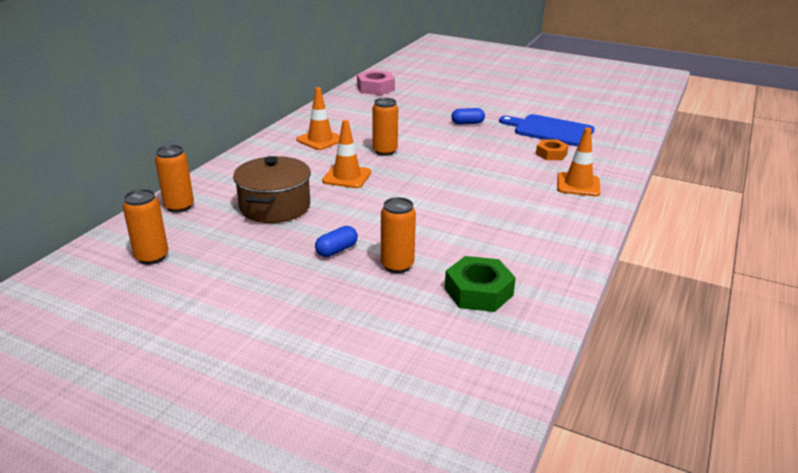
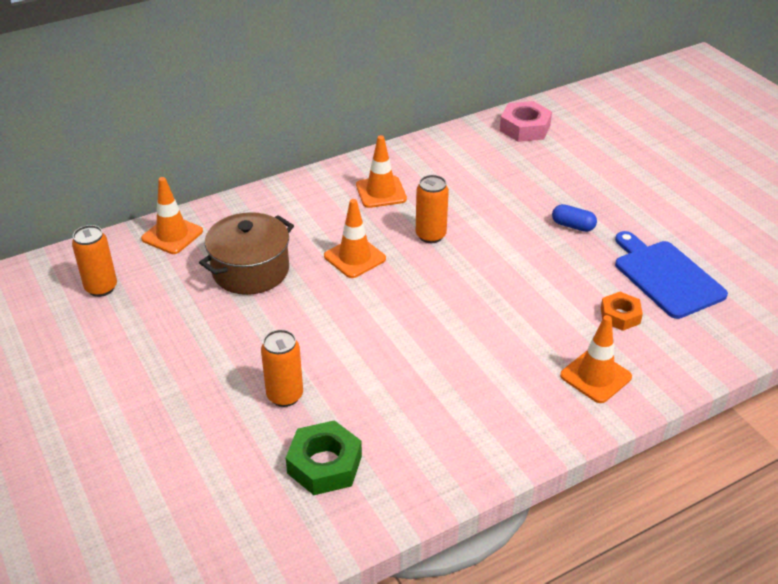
camera: 35 degrees right, 10 degrees up
(179, 206) = (172, 235): orange can -> orange traffic cone
(337, 250) = (251, 351): blue capsule -> none

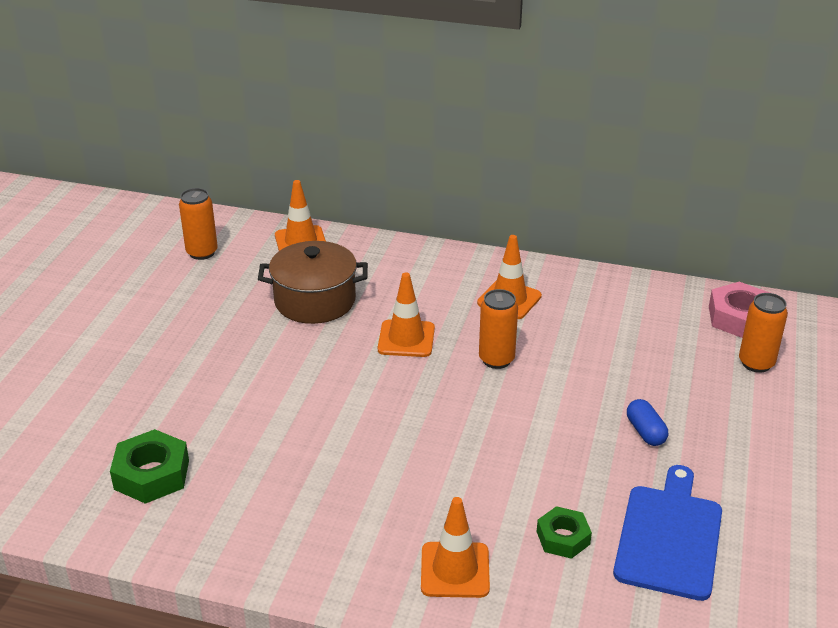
camera: 45 degrees right, 5 degrees down
(285, 396) = (200, 407): orange can -> orange can (756, 363)
(620, 315) = (563, 538): orange nut -> green nut

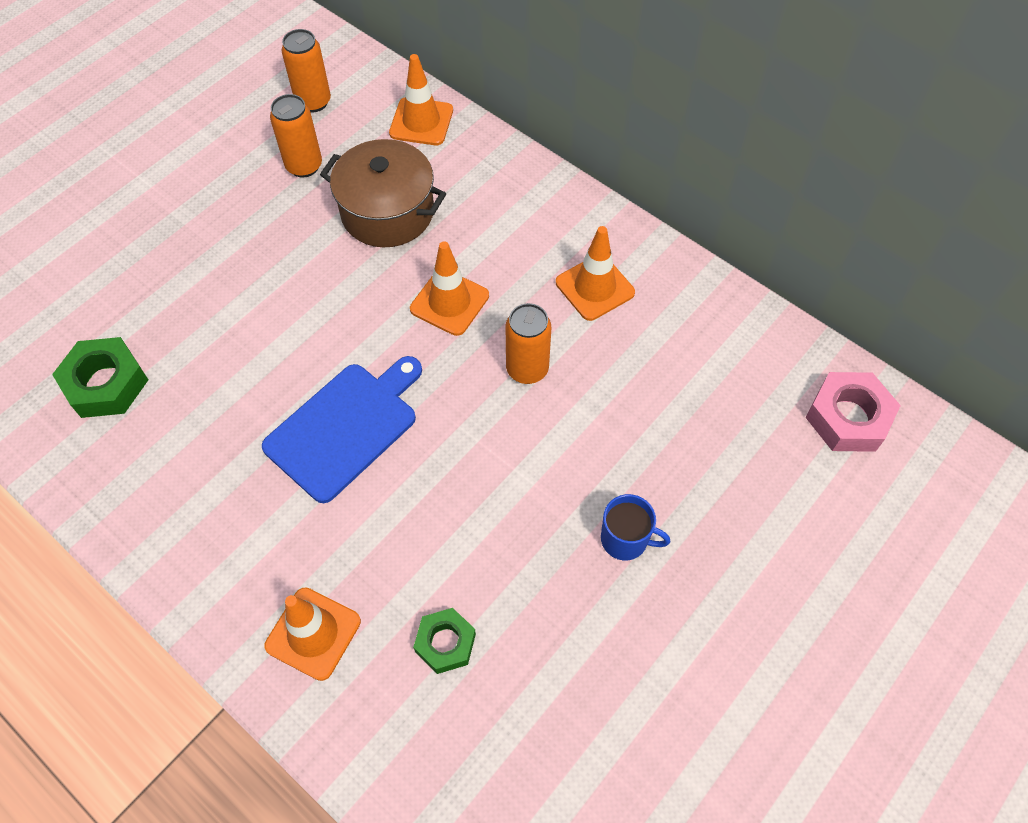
camera: 25 degrees right, 25 degrees up
(645, 432) = (625, 539): blue capsule -> blue mug
(669, 537) = (557, 694): blue cutting board -> blue cutting board (345, 427)
(756, 363) = (821, 494): orange can -> orange can (304, 166)

